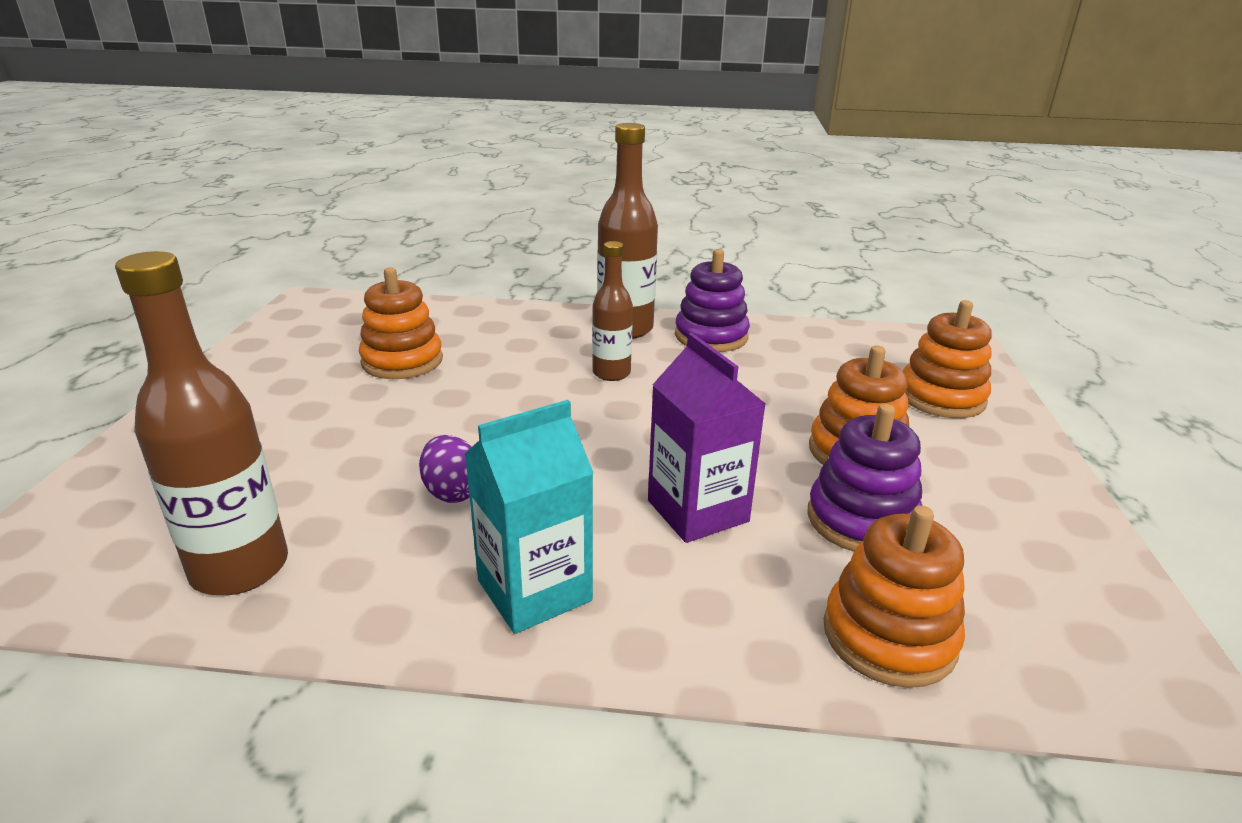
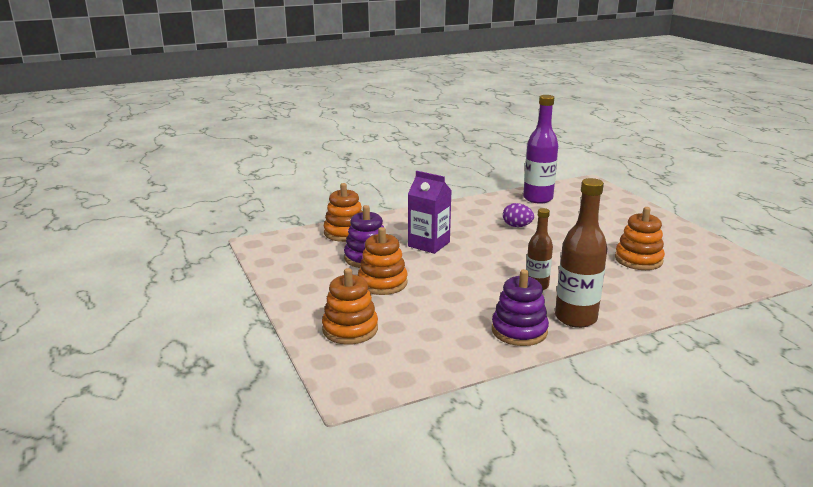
camera: 150 degrees right, 5 degrees down
(240, 568) = (538, 198): brown bottle -> purple bottle
(534, 590) = (454, 215): turquoise carton -> none

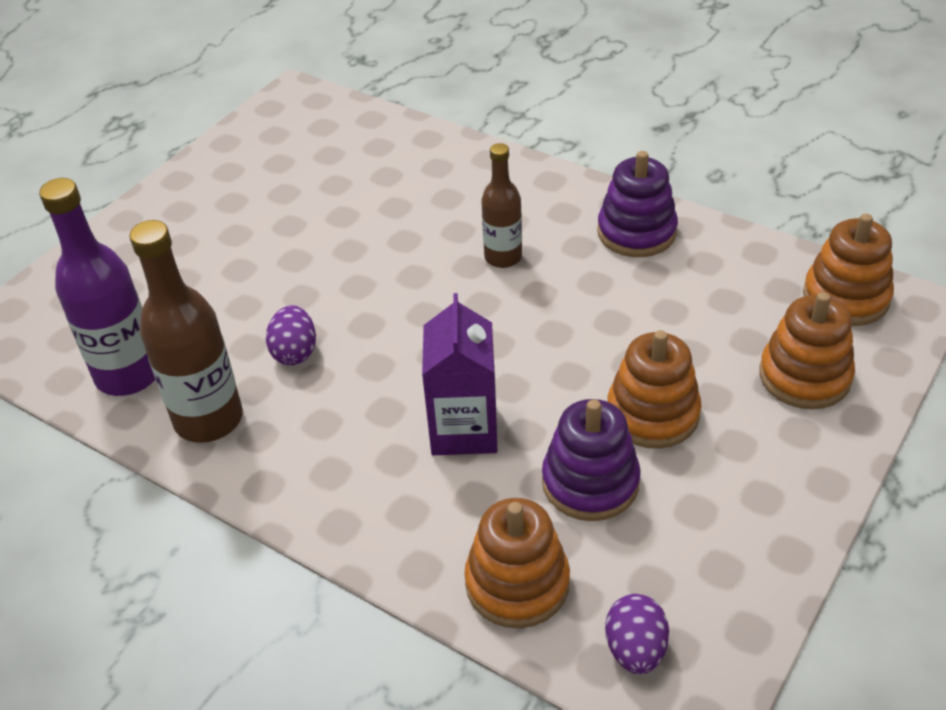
camera: 120 degrees left, 20 degrees up
(291, 242) = (635, 649): none -> purple egg
(575, 318) = (558, 201): brown bottle -> brown bottle (209, 419)
(638, 260) = (333, 195): orange stacking toy -> orange stacking toy (846, 297)

